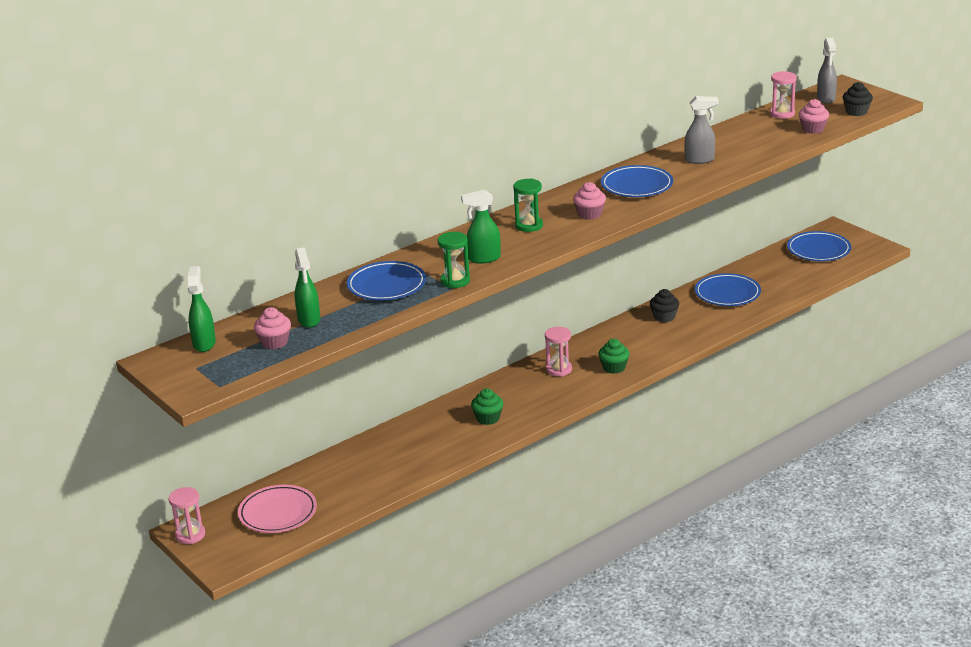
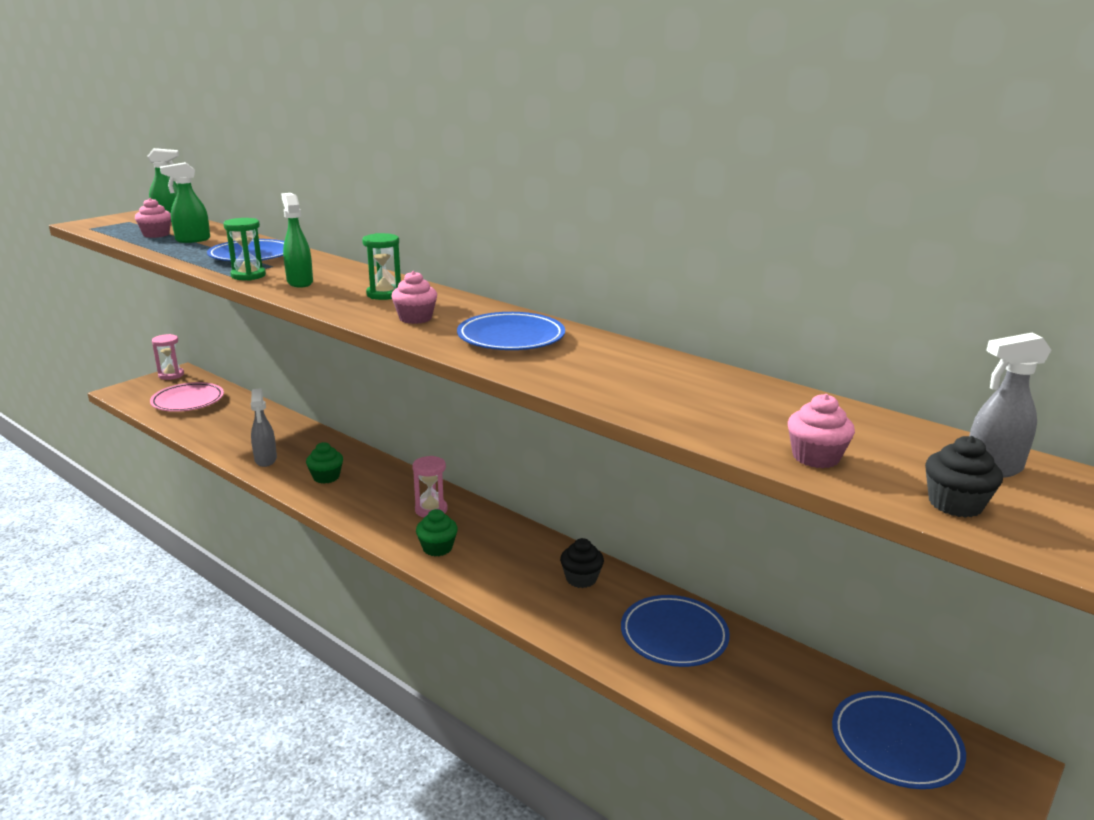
camera: 75 degrees right, 5 degrees down
(700, 160) = (618, 371): grey spray bottle -> grey spray bottle (265, 460)
(782, 114) = (867, 427): pink hourglass -> none

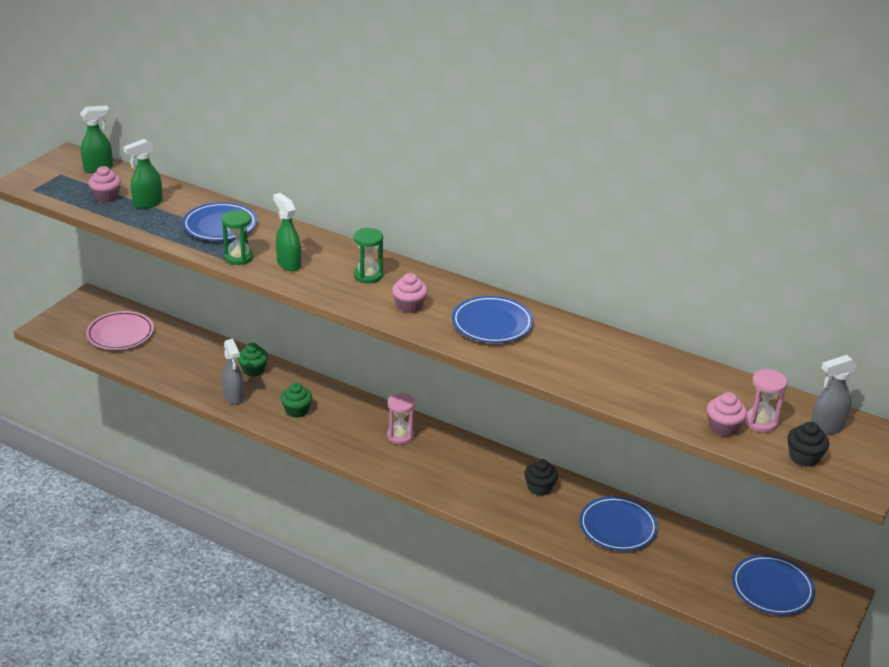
camera: 10 degrees left, 10 degrees up
(171, 375) = (82, 302): pink hourglass -> pink hourglass (761, 422)
(437, 548) = (420, 471): green cupcake -> green cupcake (253, 370)

